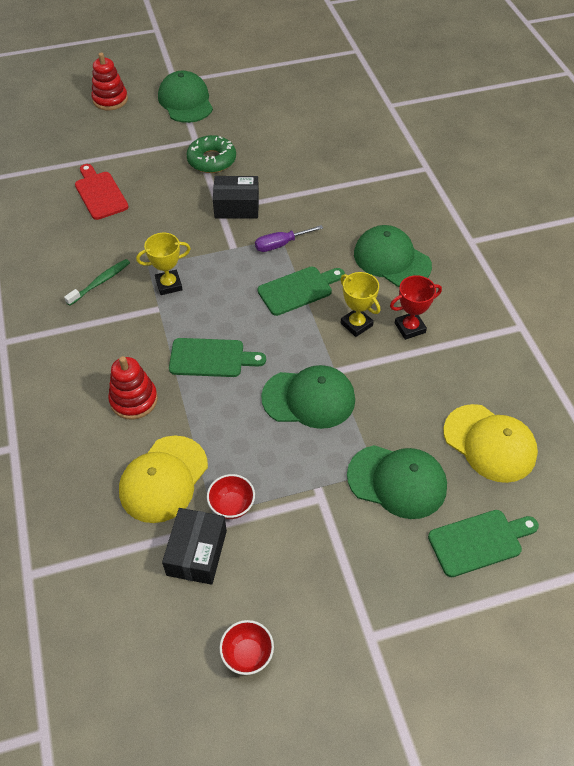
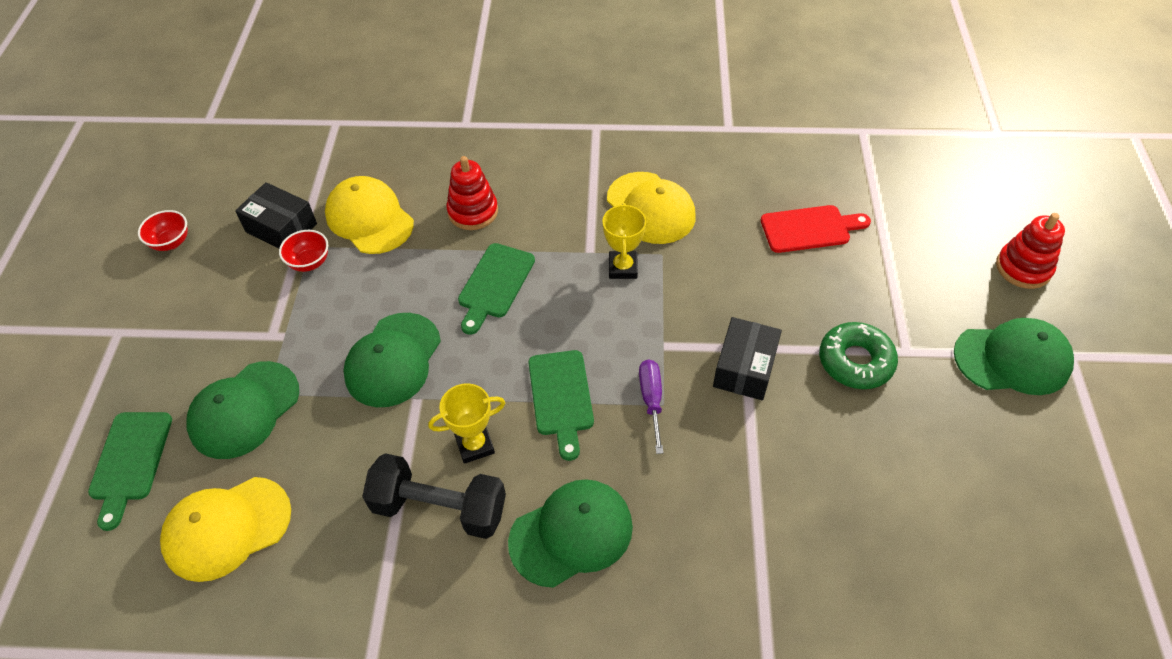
camera: 110 degrees right, 0 degrees up
(100, 282) = (651, 208): green toothbrush -> yellow cap
(410, 328) = (439, 508): red trophy -> black dumbbell

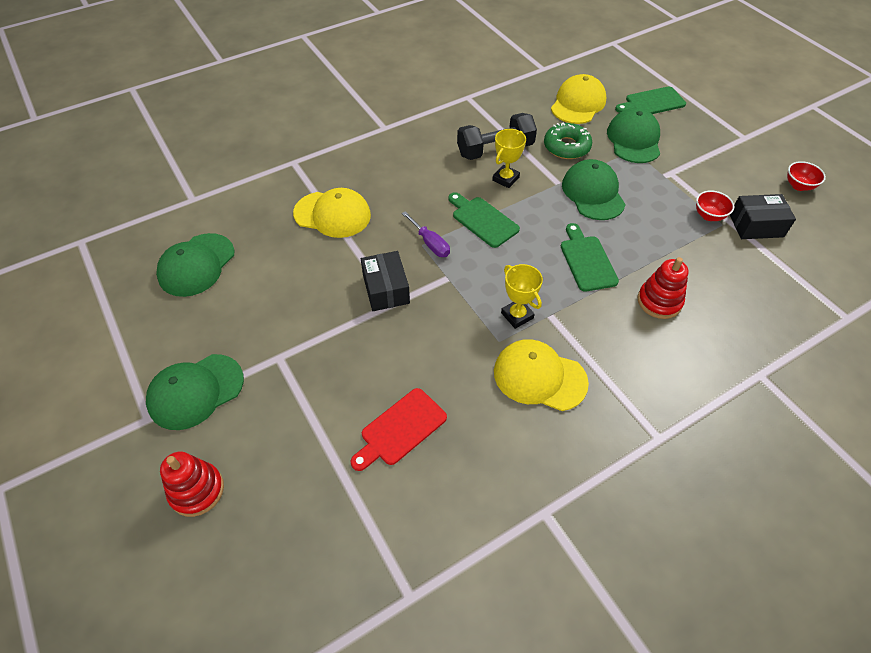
camera: 145 degrees right, 0 degrees up
(130, 461) = (652, 102): green cutting board -> green cutting board turned 75 degrees counterclockwise
(369, 218) = (716, 260): yellow cap -> yellow cap (332, 214)
(571, 534) = (423, 169): green cap -> green cap (196, 265)
(855, 361) = (313, 331): green donut -> green donut (566, 147)

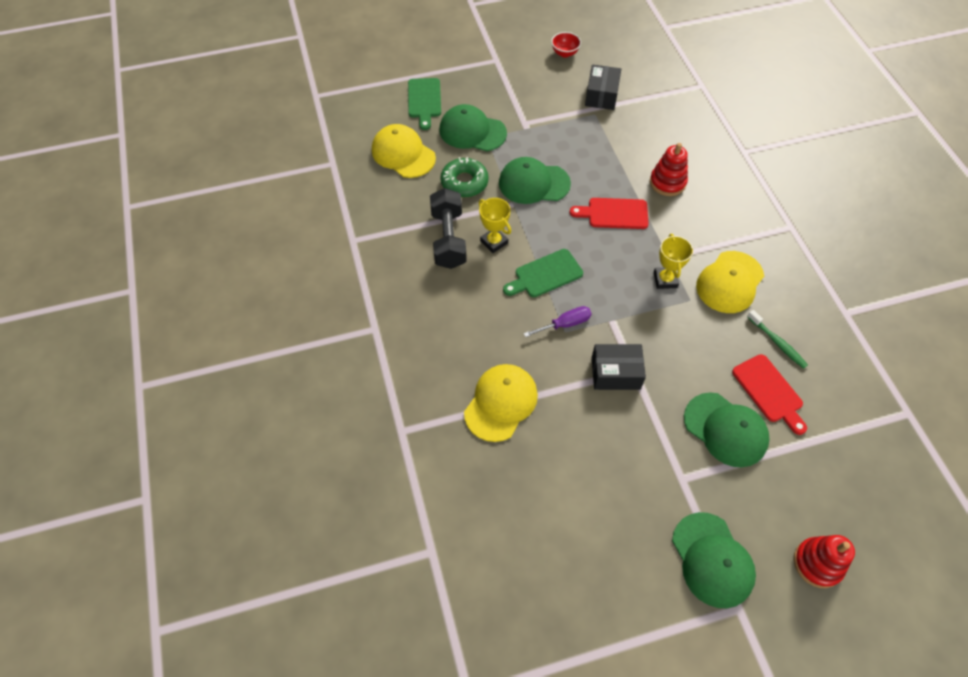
camera: 75 degrees left, 5 degrees up
(196, 265) = (542, 551): green cap -> green cap (725, 429)
(470, 433) = (777, 342): none -> green toothbrush
(517, 315) = (665, 280): yellow trophy -> yellow trophy turned 75 degrees counterclockwise
(587, 260) = (614, 214): green cutting board -> red cutting board
(709, 216) = (583, 118): red bowl -> none

